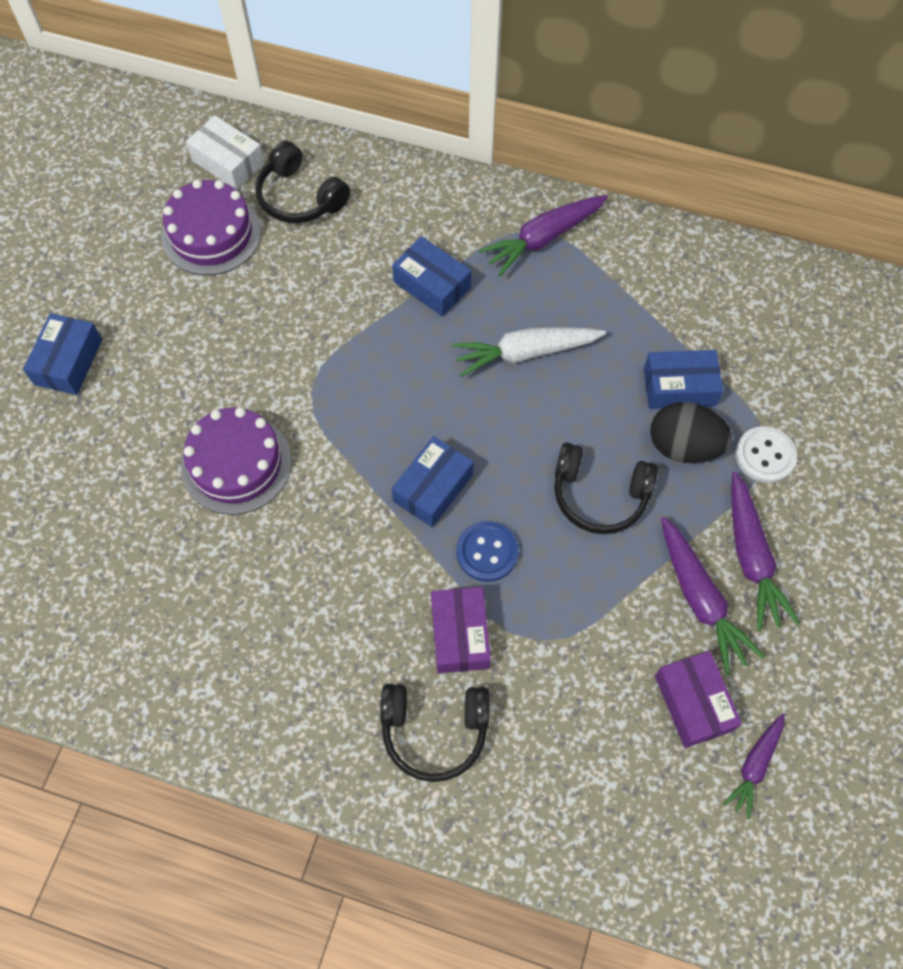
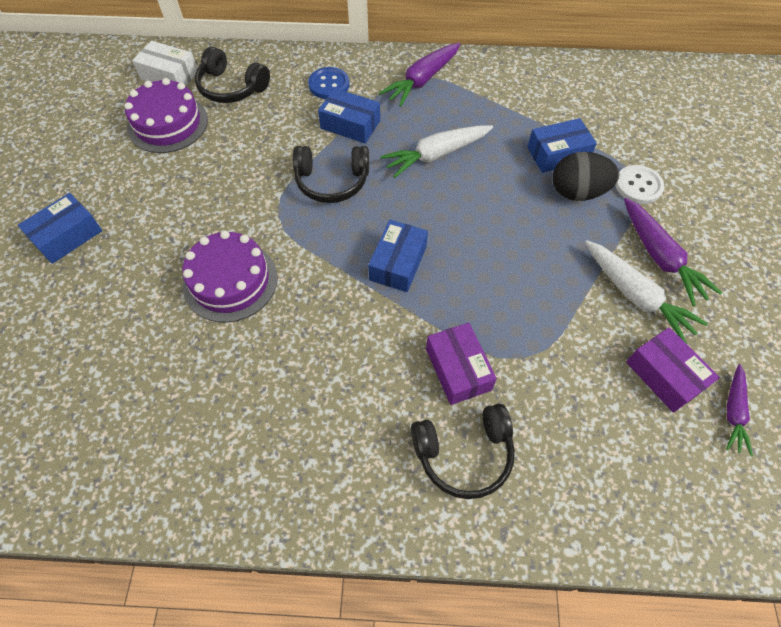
camera: 15 degrees left, 5 degrees down
(68, 362) = (67, 236): blue box -> blue box turned 45 degrees clockwise
(487, 552) = (457, 300): blue button -> blue button (329, 84)
(599, 495) = (529, 239): black headphones -> black headphones (332, 181)
(700, 600) = (636, 296): purple carrot -> white carrot

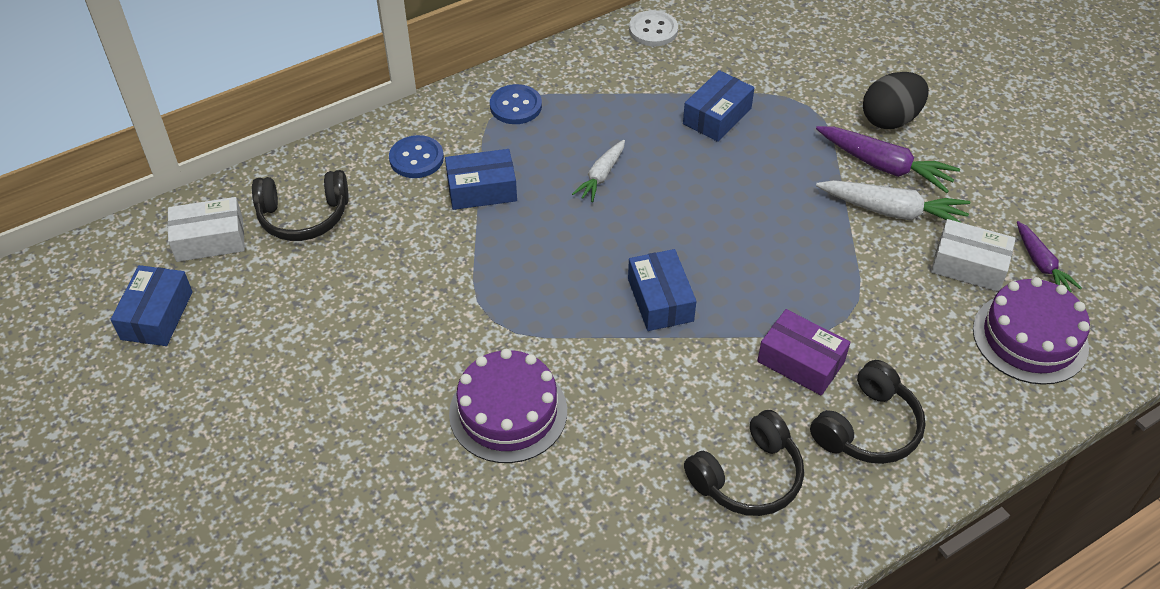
camera: 35 degrees left, 10 degrees down
(67, 236) = (271, 474): blue box -> blue box (156, 315)
(168, 124) = (266, 293): purple cake -> purple cake (1030, 338)
(332, 181) = (518, 257): black headphones -> black headphones (748, 477)
(422, 80) = (516, 106): purple carrot -> blue button
(436, 155) = (601, 176): white carrot -> white carrot, size x0.62
(577, 192) = (766, 144): black egg -> black egg (890, 119)
(638, 186) = (813, 110): white button -> white button (653, 30)
(664, 375) = (968, 265): purple box -> white box

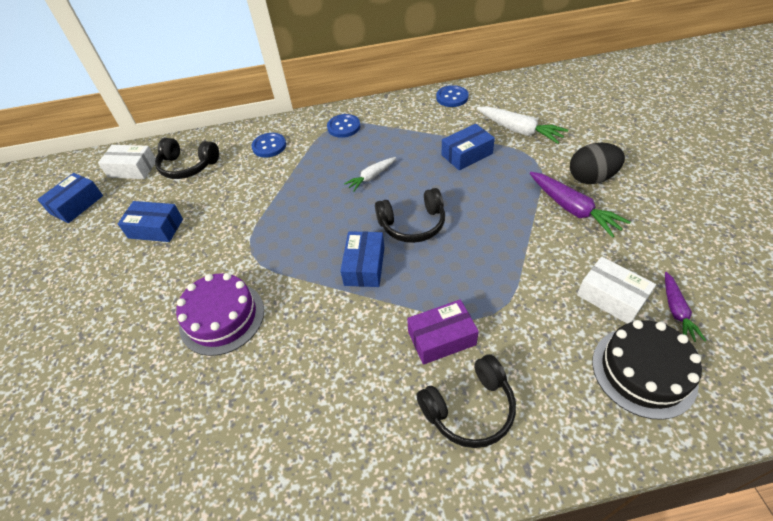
camera: 25 degrees right, 0 degrees up
(482, 190) = (294, 171): blue box -> blue box (156, 228)
(653, 30) = (452, 97): white button -> blue button
(748, 477) = (355, 420): black headphones -> black headphones (413, 224)
(801, 361) = (441, 338): purple box -> purple box turned 75 degrees counterclockwise
(893, 211) = (565, 242): white carrot -> white carrot (519, 130)
(1030, 338) = (643, 371): purple cake -> black cake

